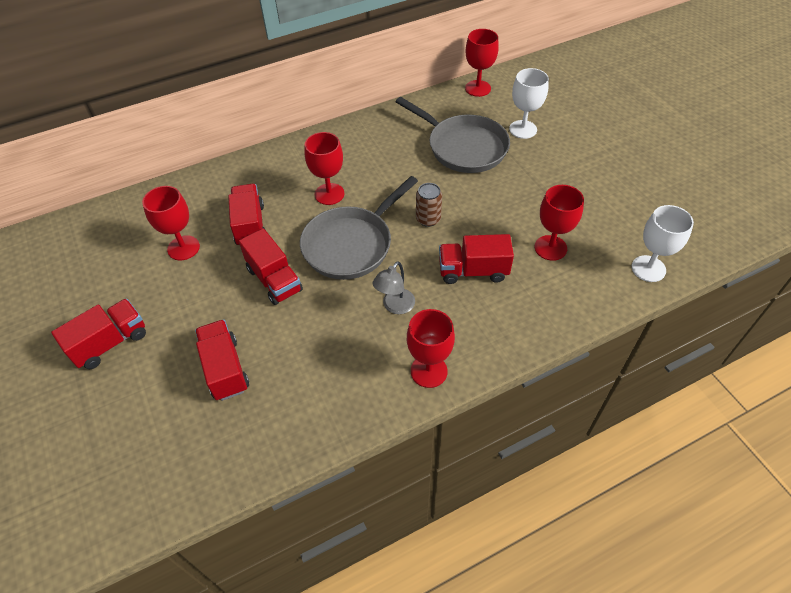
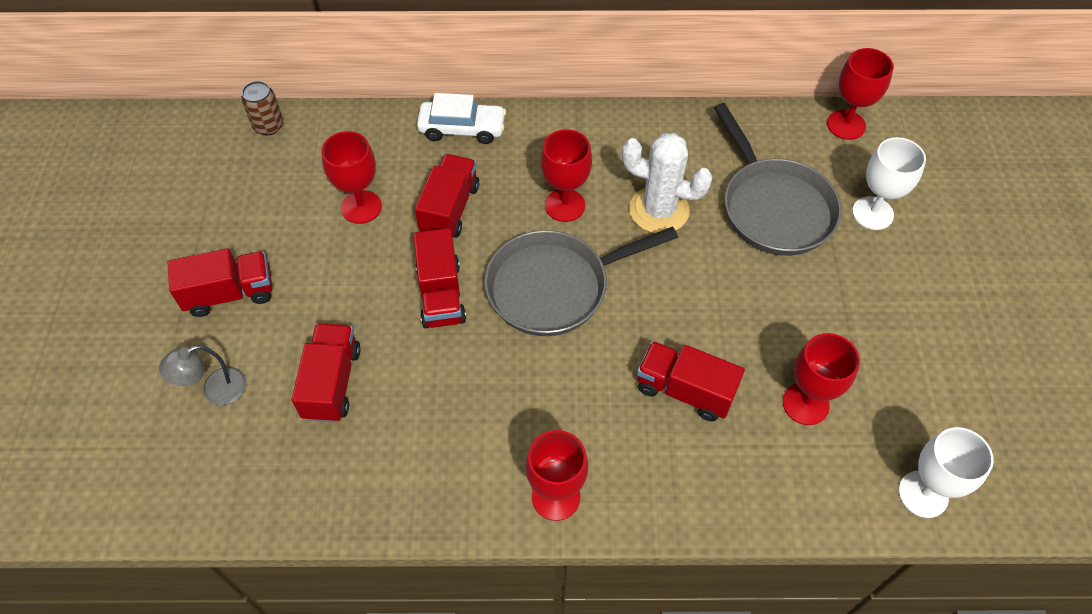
camera: 25 degrees right, 5 degrees up
(231, 174) = (462, 128): none -> white car
(393, 174) = (659, 210): none -> white cactus
(395, 306) = (562, 394): grey lamp -> grey lamp (216, 391)
(428, 219) = (668, 293): brown can -> brown can (268, 126)

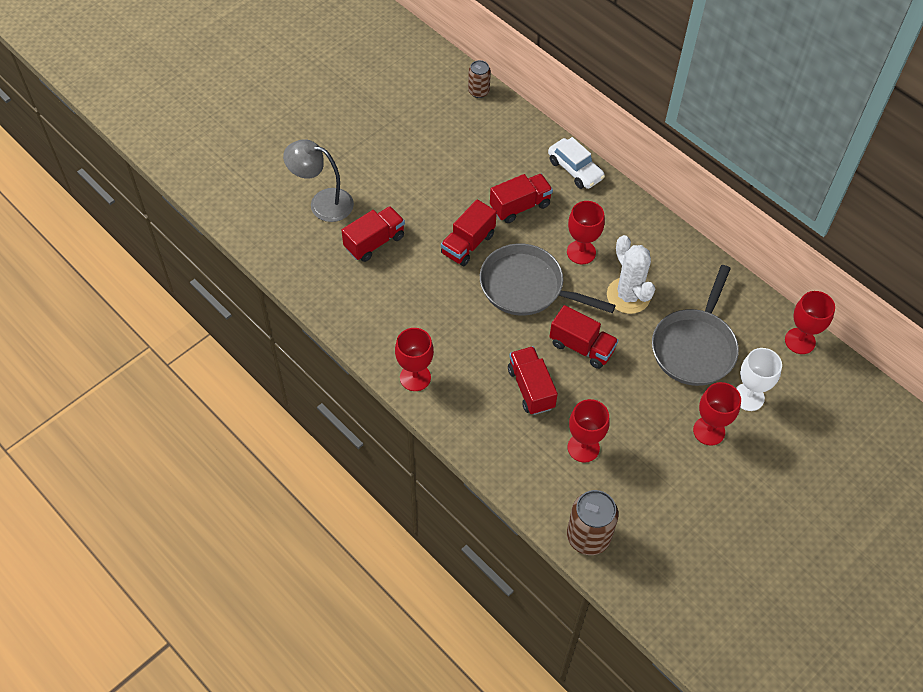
camera: 45 degrees right, 0 degrees up
(216, 391) = (322, 203): grey lamp -> grey lamp, size x1.60
(230, 293) = (373, 163): red truck -> red truck (582, 347)
(361, 207) = (478, 170): red goblet -> red goblet (709, 431)
(923, 494) = (588, 536): white goblet -> brown can

